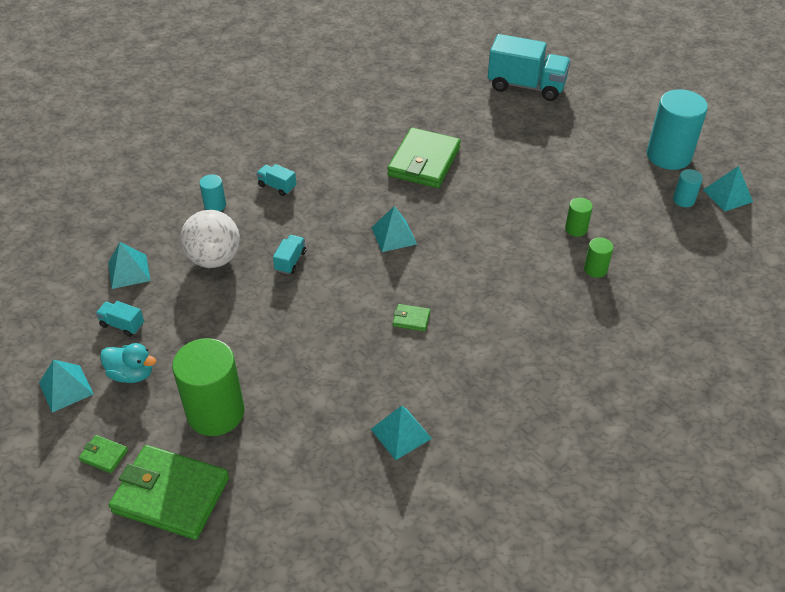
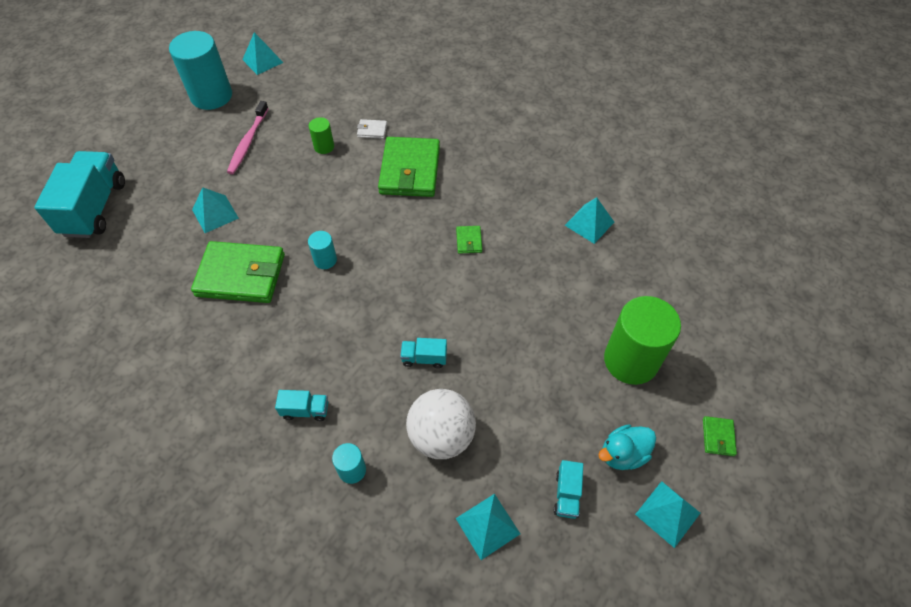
camera: 105 degrees left, 10 degrees up
(132, 374) = (623, 454): turquoise duck -> turquoise duck turned 120 degrees counterclockwise
(171, 495) = (723, 364): green wallet -> green wallet (410, 170)
(277, 186) = (305, 410): turquoise truck -> turquoise truck turned 105 degrees counterclockwise
(394, 235) = (364, 277): turquoise pyramid -> turquoise pyramid (215, 214)
(593, 176) = (248, 142): none -> pink toothbrush
(595, 269) = (372, 130): green cylinder -> white wallet
(683, 200) = (272, 85): turquoise cylinder -> turquoise cylinder (325, 260)

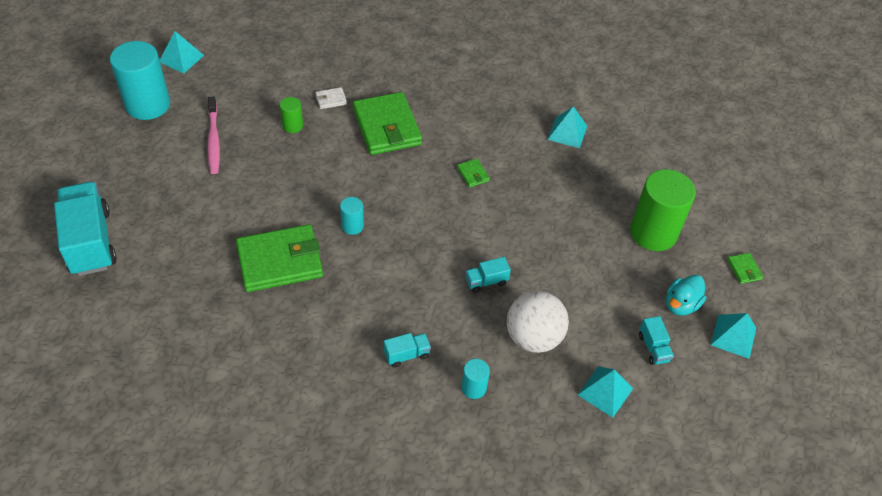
camera: 25 degrees left, 5 degrees down
(215, 214) = (220, 214): turquoise pyramid -> none

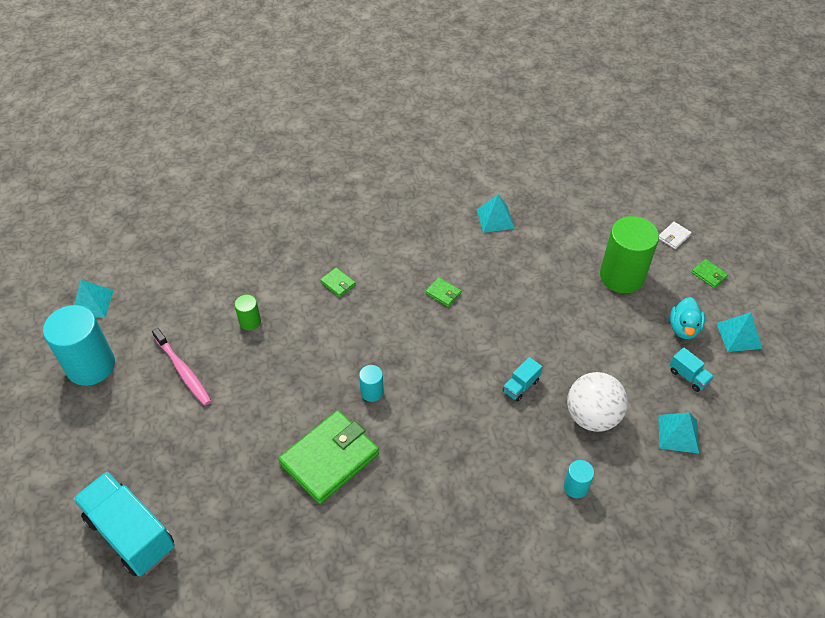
camera: 25 degrees left, 0 degrees up
(331, 99) = (268, 280): white wallet -> white wallet (673, 237)
(387, 127) = (338, 283): green wallet -> green wallet, size x0.41
(407, 355) = (501, 487): turquoise truck -> none

